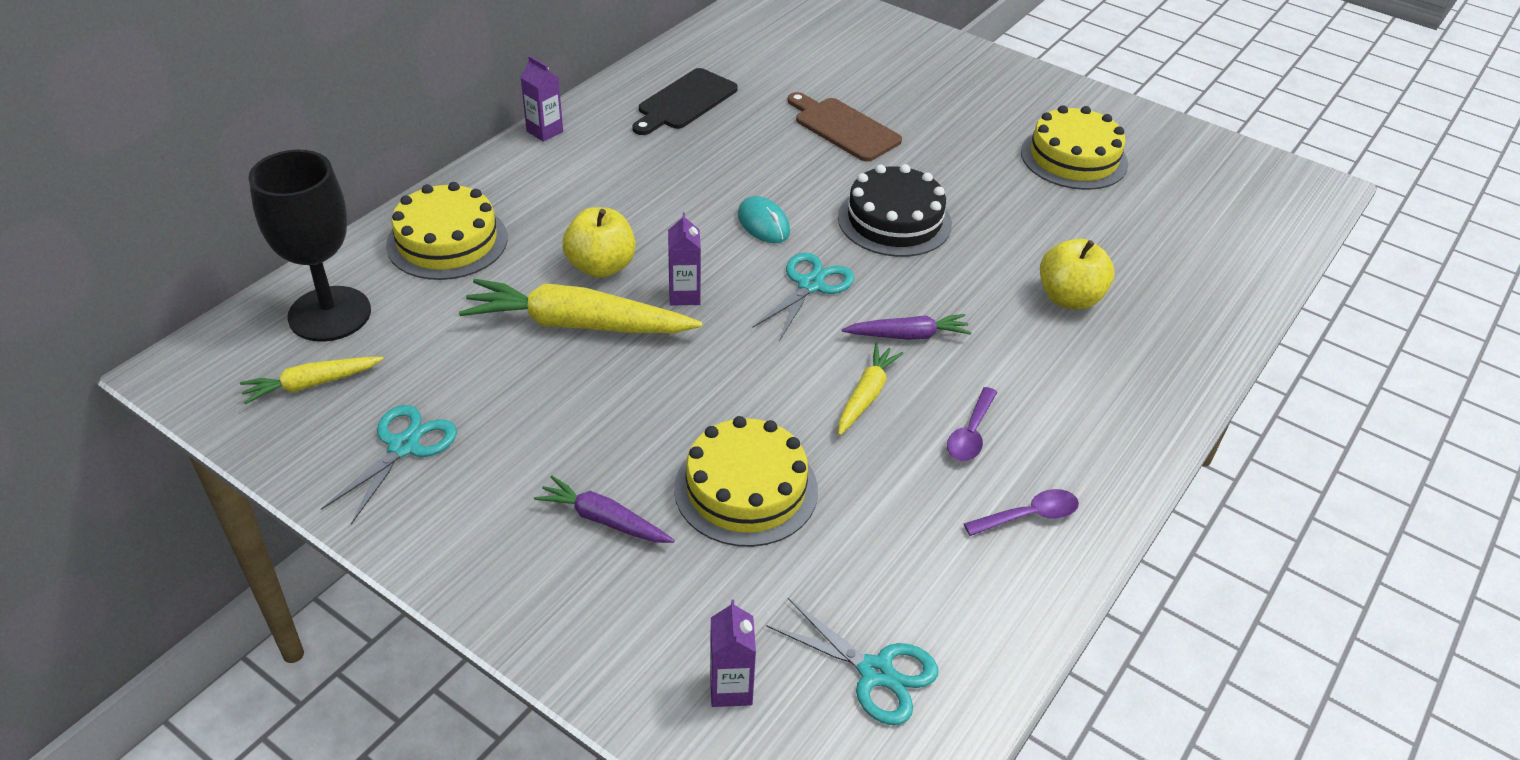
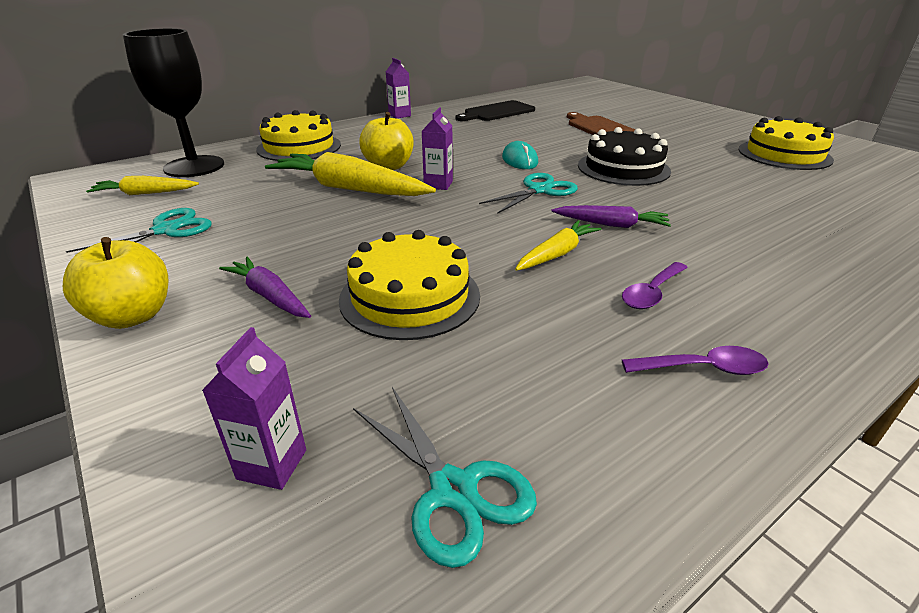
camera: 20 degrees right, 10 degrees down
(1069, 298) = (772, 222): yellow apple -> yellow apple (132, 316)

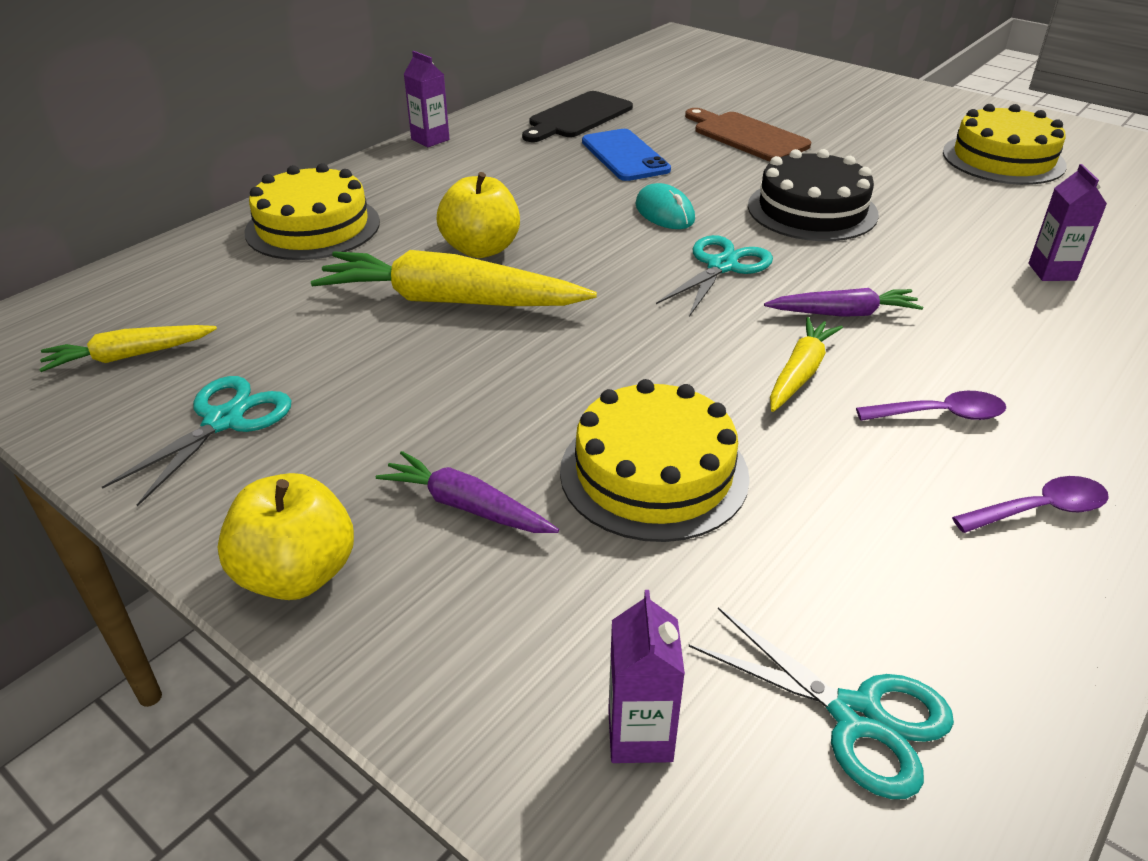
camera: 15 degrees left, 5 degrees up
(194, 166) = (168, 290): black goblet -> none
(438, 184) = (575, 275): purple carton -> purple carton (1052, 272)
(513, 131) = (625, 156): none -> blue phone
(652, 293) = (940, 415): purple spoon -> purple spoon turned 120 degrees counterclockwise

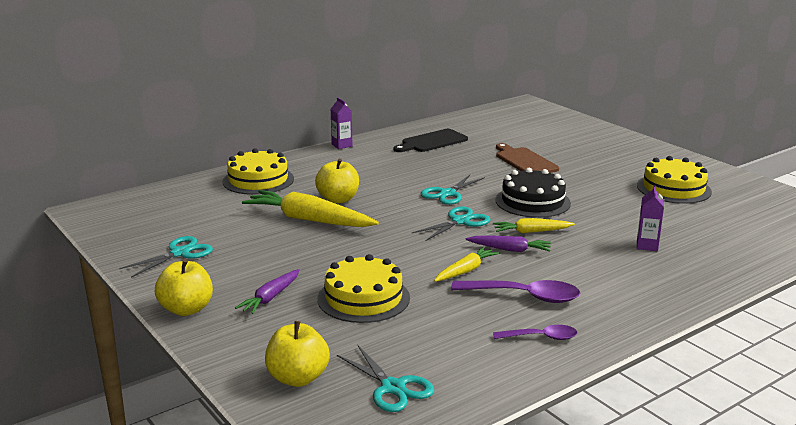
camera: 15 degrees right, 15 degrees down
(129, 356) = (148, 223): yellow carrot -> yellow carrot (531, 232)
(466, 506) = (270, 297): purple carrot -> purple carrot turned 105 degrees counterclockwise
(625, 156) = (445, 164): blue phone -> none
(640, 735) = (298, 378): purple carton -> yellow apple
(664, 212) = (447, 194): turquoise mouse -> turquoise scissors
(940, 415) = (524, 296): purple spoon -> purple spoon, size x1.65

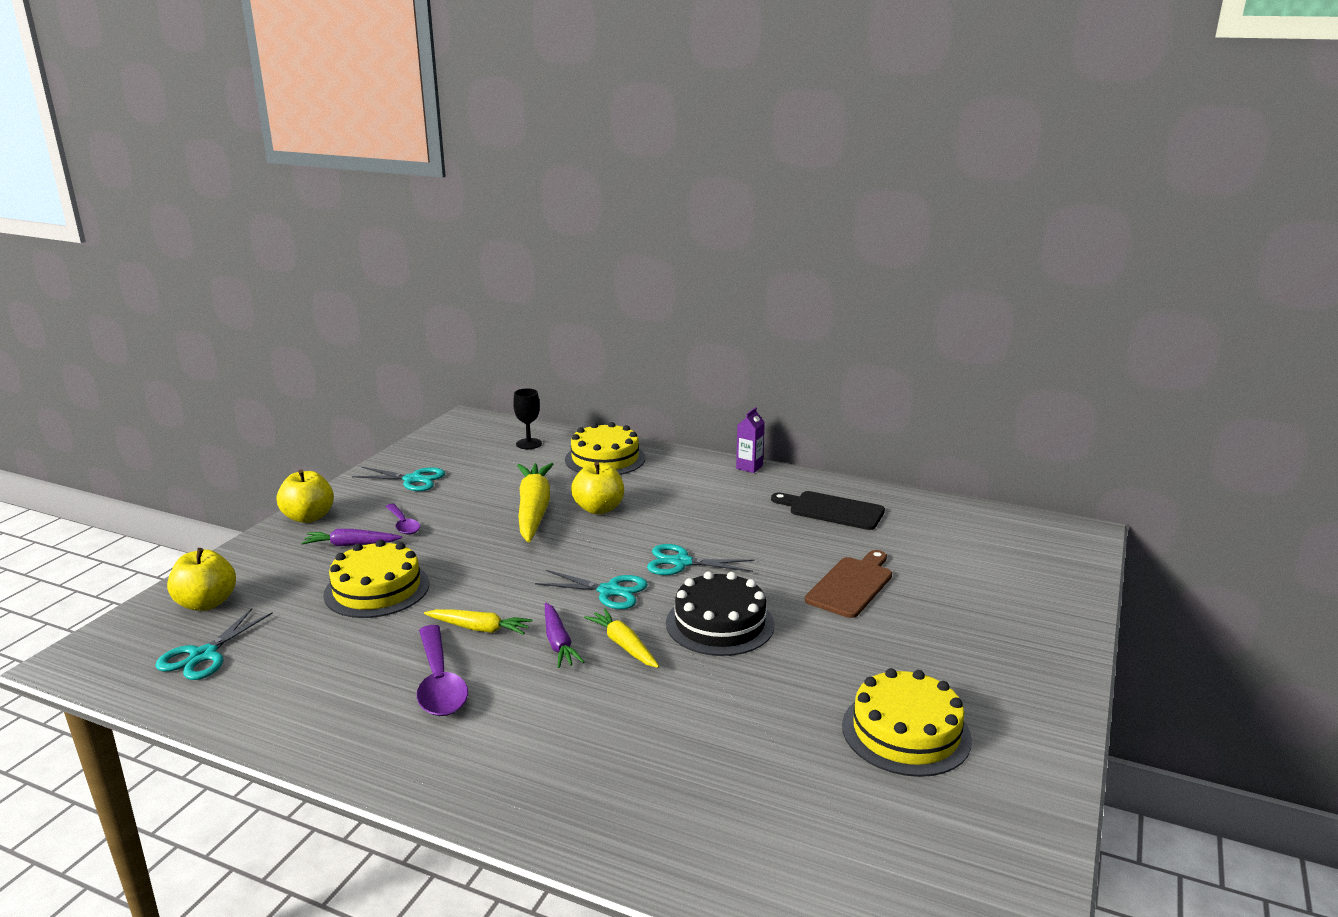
camera: 60 degrees right, 0 degrees up
(185, 198) = (529, 444): none -> black goblet
(541, 337) = (344, 718): purple spoon -> purple spoon (403, 524)
(647, 246) = (661, 747): purple carton -> none

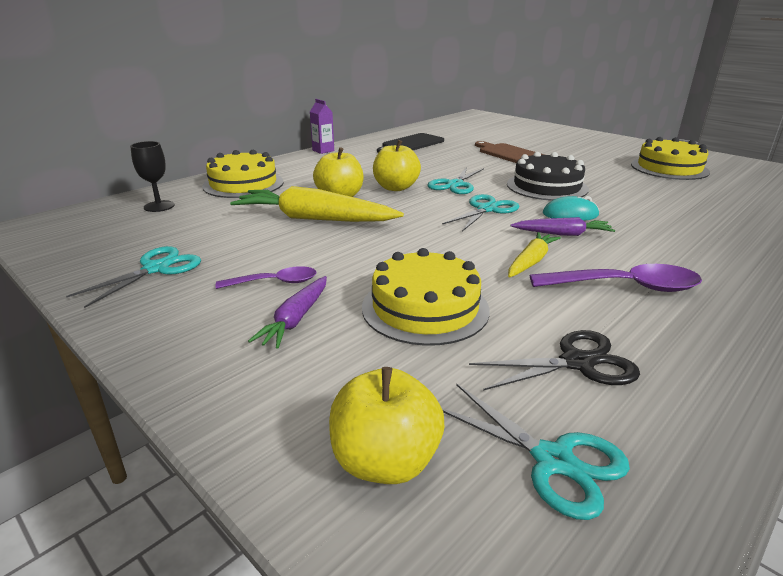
camera: 70 degrees left, 5 degrees up
(307, 660) = (577, 362): none -> black scissors
(309, 517) = (172, 349): yellow apple -> yellow apple (395, 188)
(624, 645) = (570, 214): yellow carrot -> turquoise mouse

